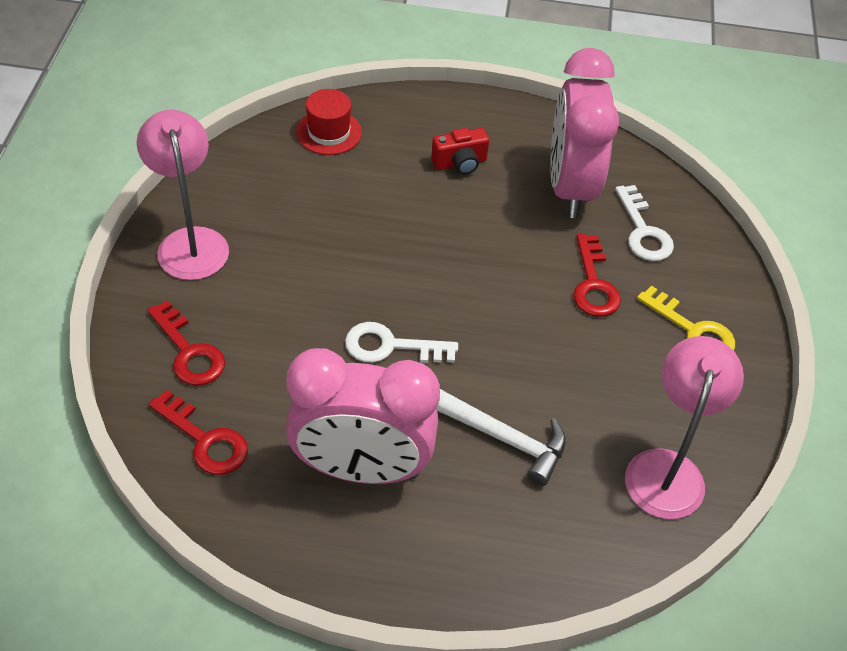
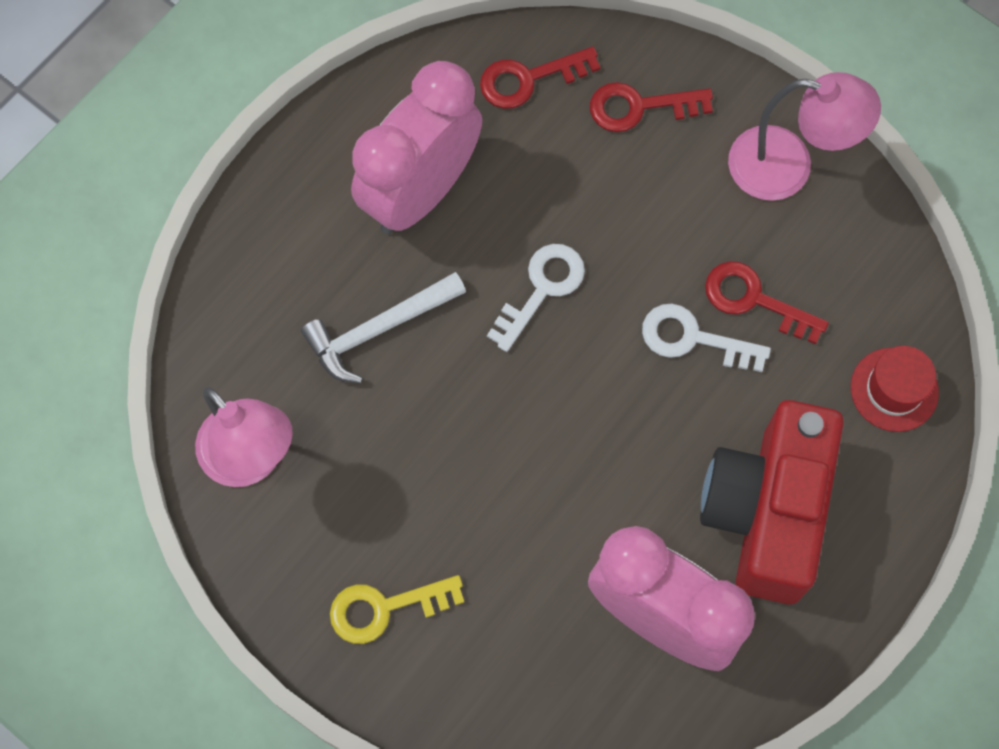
camera: 125 degrees right, 20 degrees up
(460, 163) = (766, 512): red camera -> red camera, size x2.42
(593, 284) = (505, 545): red key -> red key (754, 300)
(643, 231) = (547, 657): white key -> white key (693, 339)

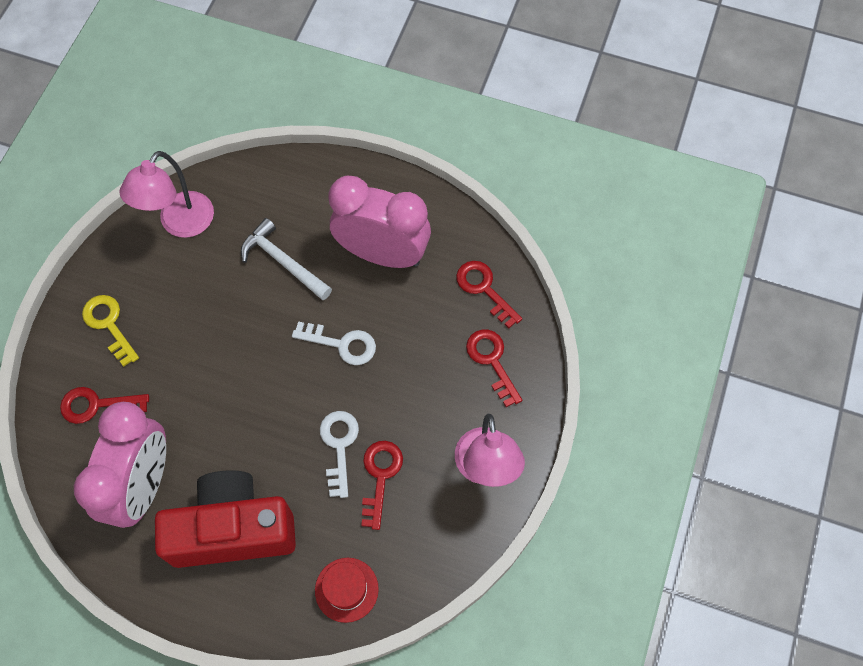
camera: 70 degrees right, 5 degrees down
(512, 656) = (97, 405): none -> red key

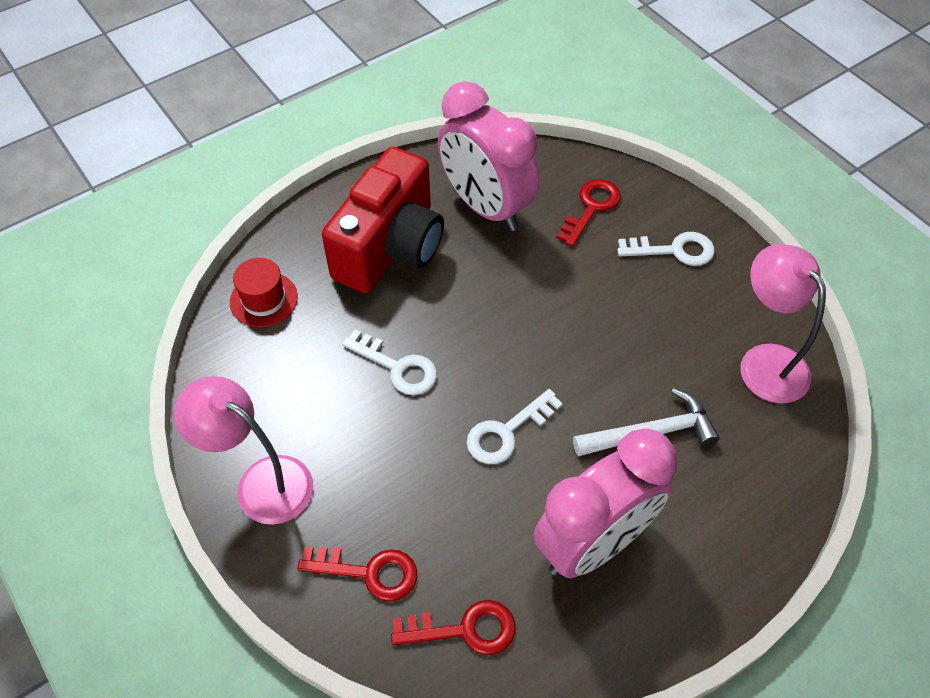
camera: 125 degrees right, 10 degrees down
(109, 325) = (674, 250): yellow key -> white key
(380, 476) = (338, 383): red key -> none

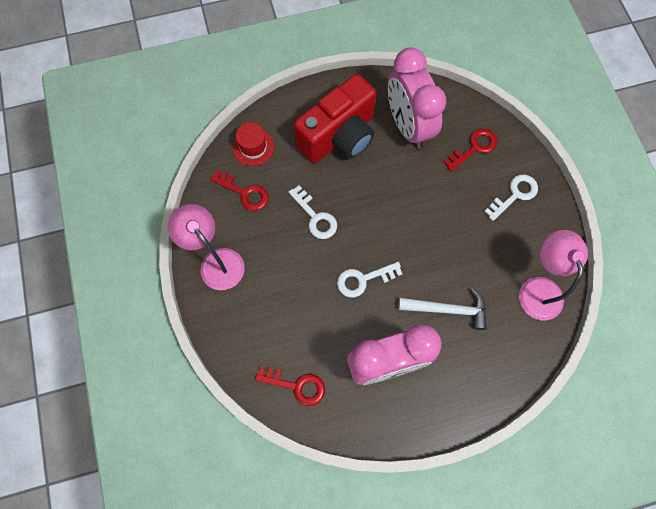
camera: 20 degrees right, 15 degrees up
(369, 572) = (257, 335): red key -> red key (244, 193)
(674, 250) = (514, 195): white key -> white key turned 60 degrees counterclockwise

